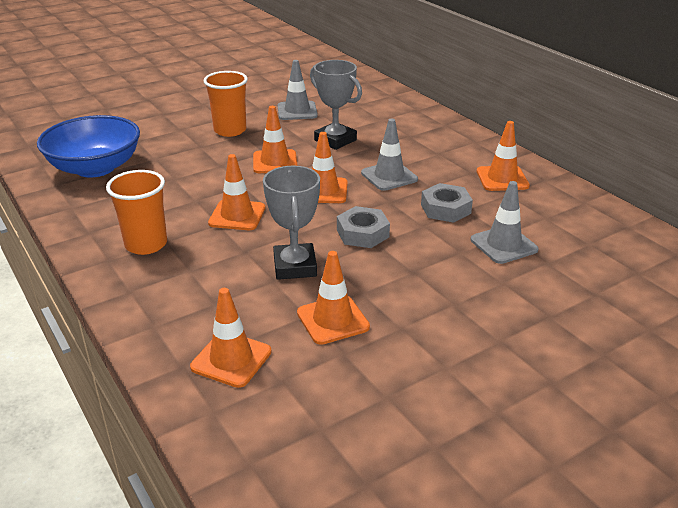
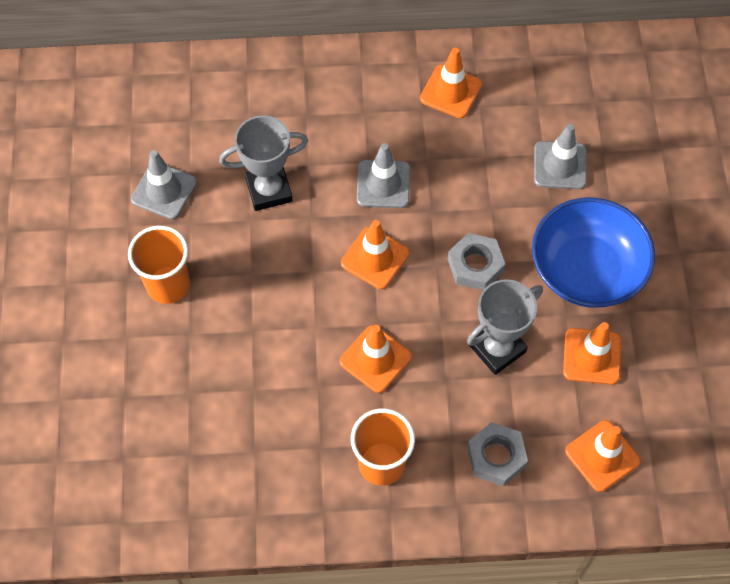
camera: 60 degrees left, 30 degrees up
(95, 168) = (172, 464): blue bowl -> blue bowl (586, 270)
(275, 162) = (281, 274): orange traffic cone -> none
(295, 266) = (497, 348): grey trophy -> grey trophy turned 60 degrees counterclockwise
(445, 209) = (475, 173): grey nut -> grey nut (496, 456)

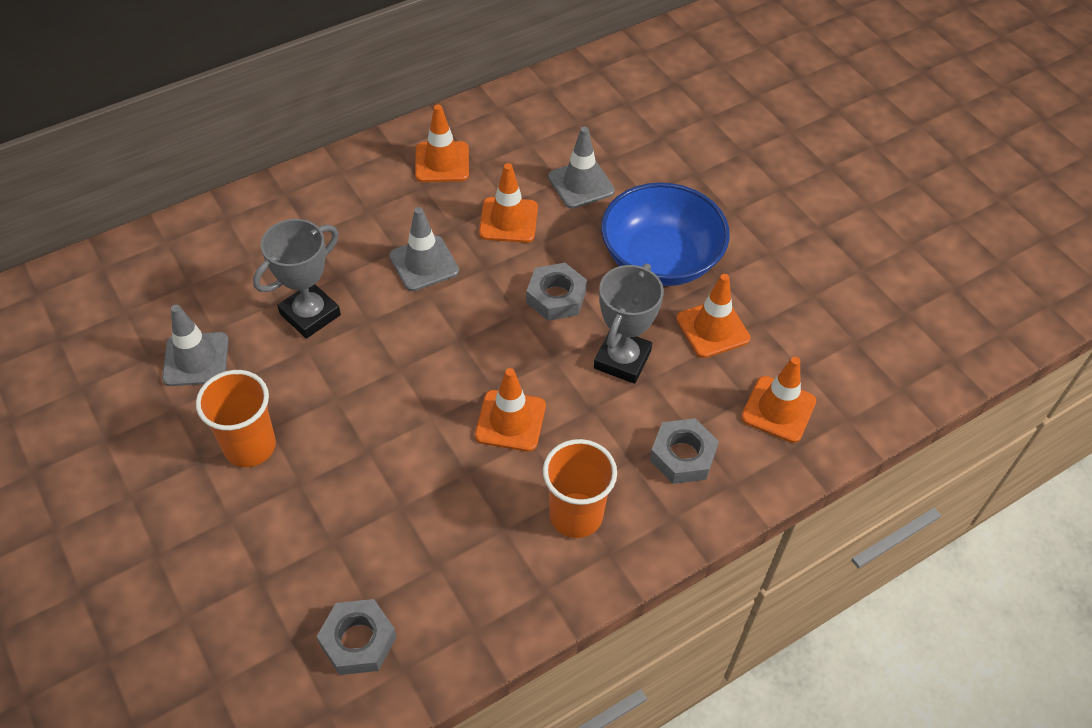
camera: 30 degrees left, 10 degrees down
(168, 480) = (358, 641): none -> grey nut
(375, 258) = (455, 331): orange traffic cone -> orange traffic cone (508, 220)

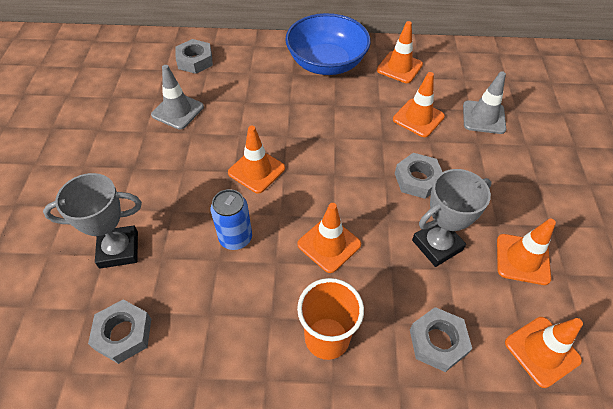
camera: 35 degrees right, 0 degrees up
(159, 278) = (195, 61): none -> grey nut
(250, 446) = (164, 173): orange cup -> none
(310, 314) = (257, 116): grey trophy -> grey trophy (119, 250)
(363, 382) = (256, 170): none -> orange traffic cone
(401, 472) = (235, 238): none -> blue can
(424, 263) = (345, 119): grey traffic cone -> none
(660, 259) = (511, 190): blue bowl -> blue bowl (326, 63)

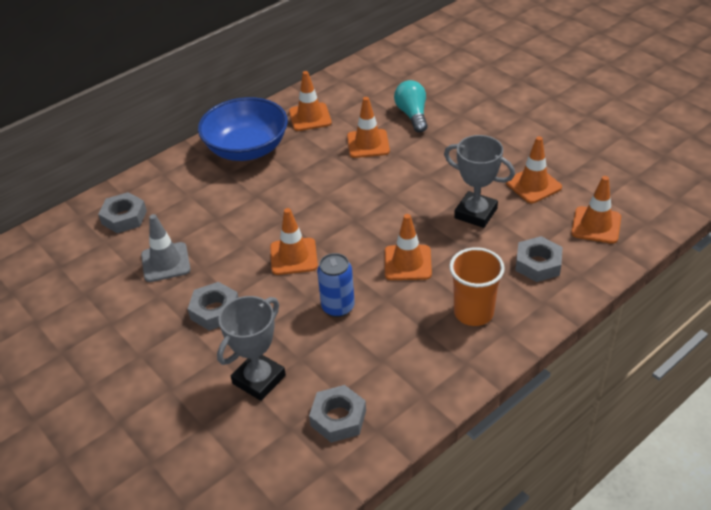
camera: 40 degrees left, 10 degrees down
(417, 179) = (416, 183): grey nut -> grey nut (215, 311)
(437, 245) = (475, 213): grey trophy -> grey trophy turned 75 degrees counterclockwise
(483, 117) = (412, 115): grey traffic cone -> turquoise light bulb

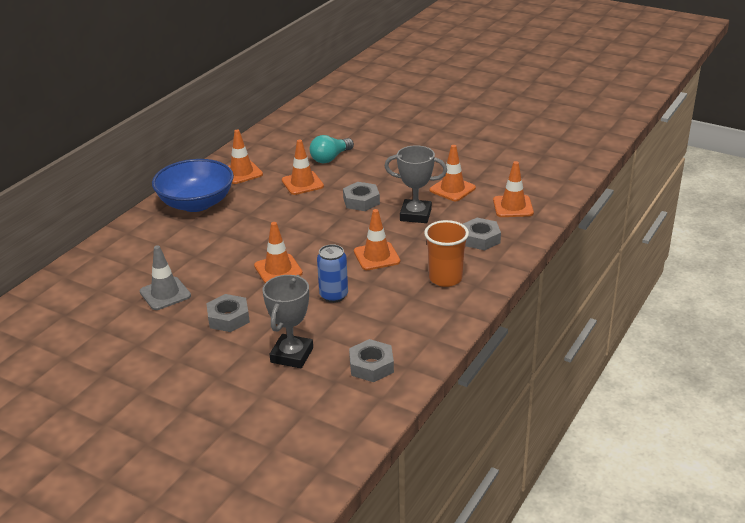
camera: 20 degrees left, 10 degrees down
(124, 217) = (108, 269): grey nut -> grey nut (361, 201)
(412, 115) = (330, 158): turquoise light bulb -> turquoise light bulb turned 105 degrees counterclockwise

